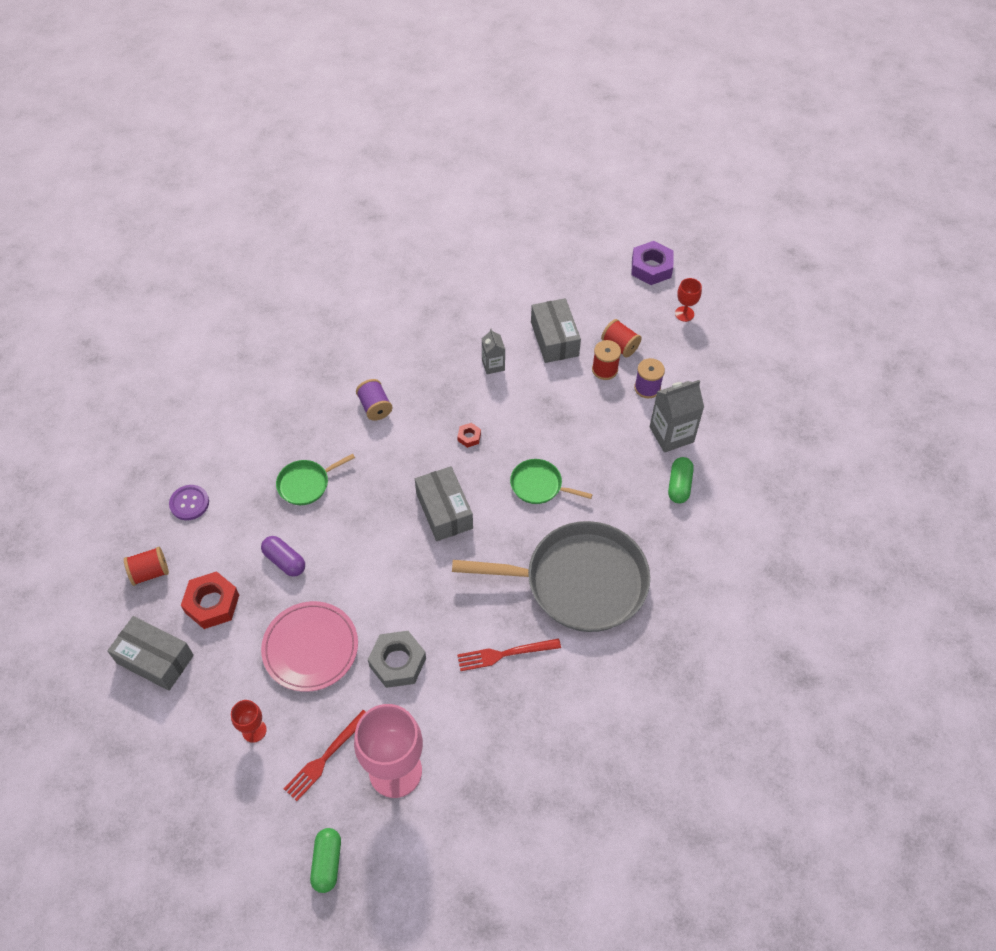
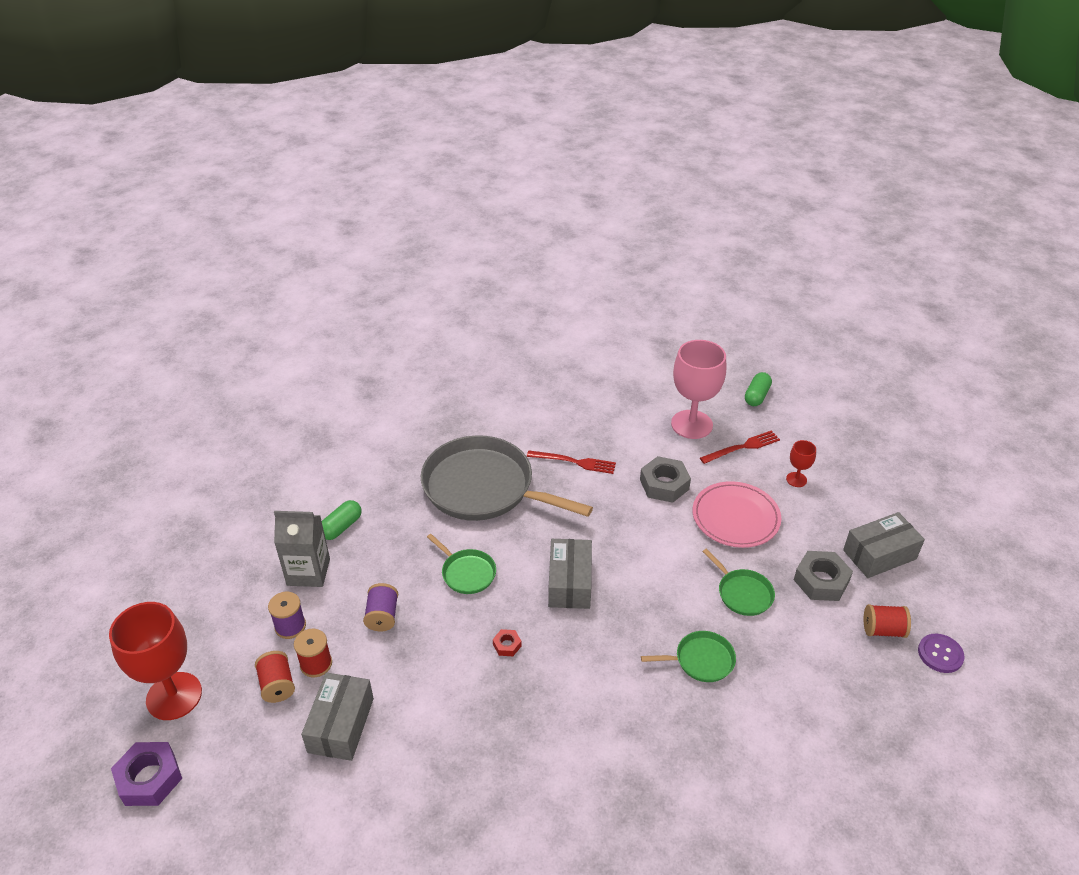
camera: 155 degrees left, 15 degrees down
(155, 659) = (879, 554): grey box -> grey box turned 75 degrees counterclockwise
(189, 503) = (835, 686): purple button -> purple button (940, 654)
(212, 603) = (821, 581): red nut -> grey nut
(284, 561) = (742, 593): purple capsule -> green pan
(375, 407) = (594, 720): purple spool -> purple spool (382, 616)
(493, 365) = (432, 719): grey carton -> none
(684, 314) = (174, 696): red goblet -> red goblet, size x2.15

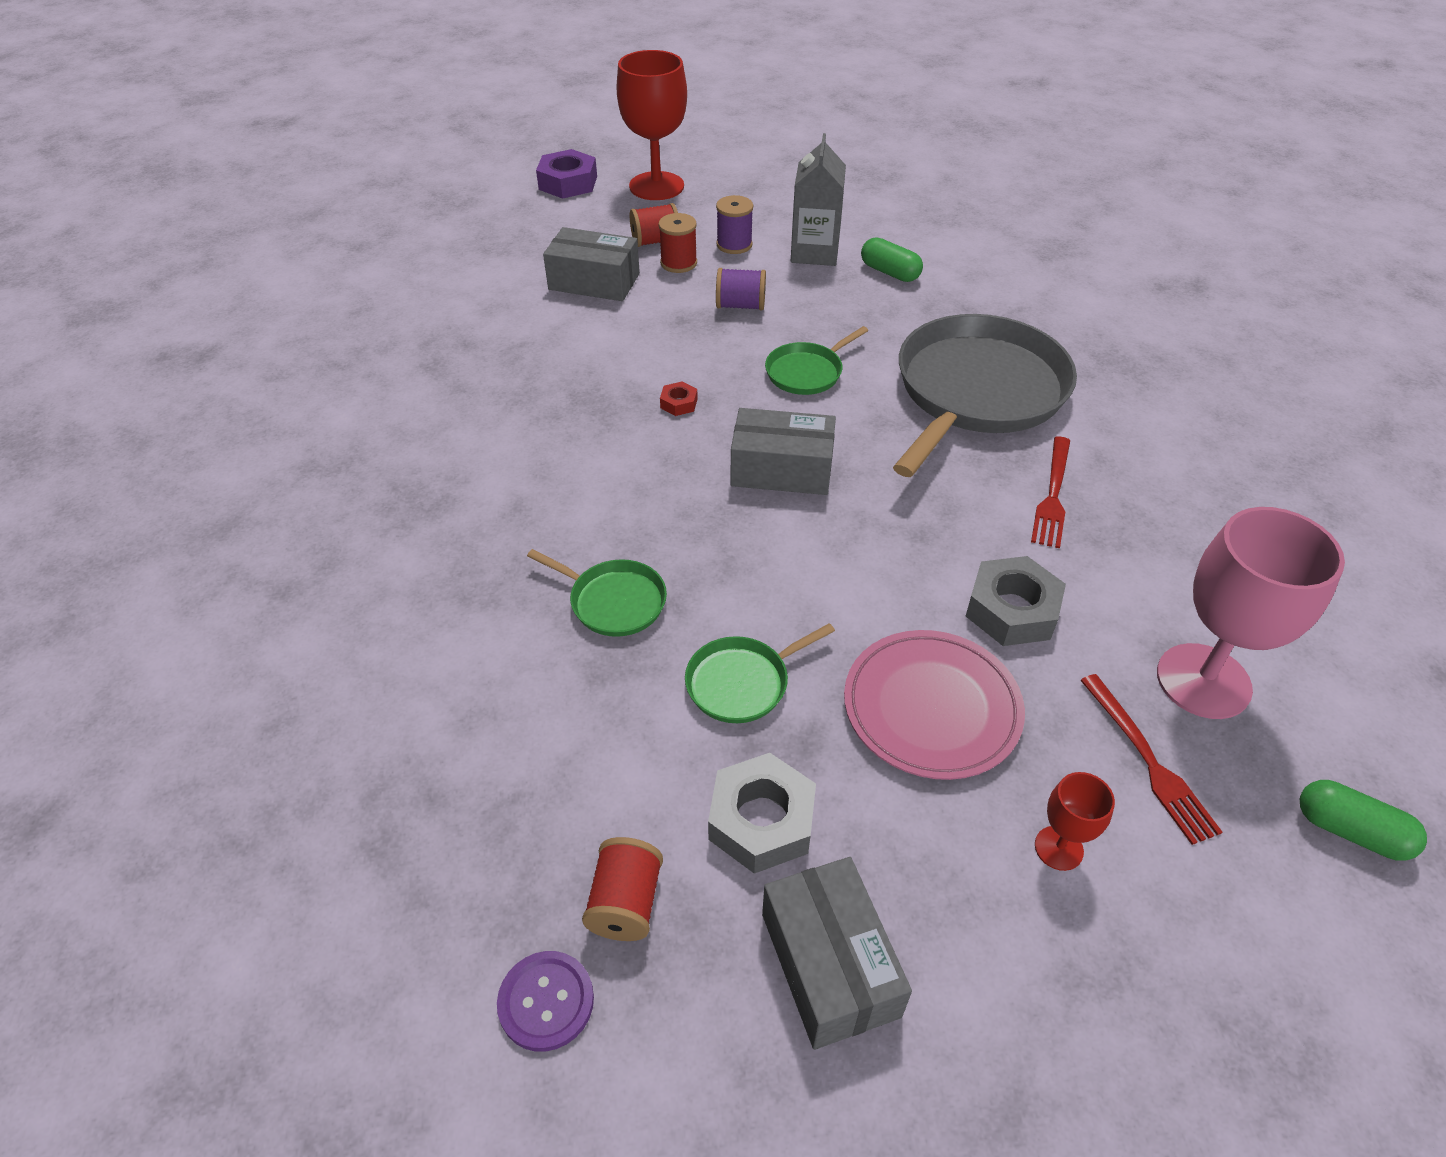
camera: 95 degrees right, 5 degrees up
(701, 660) = (613, 601): green pan -> green pan turned 60 degrees counterclockwise

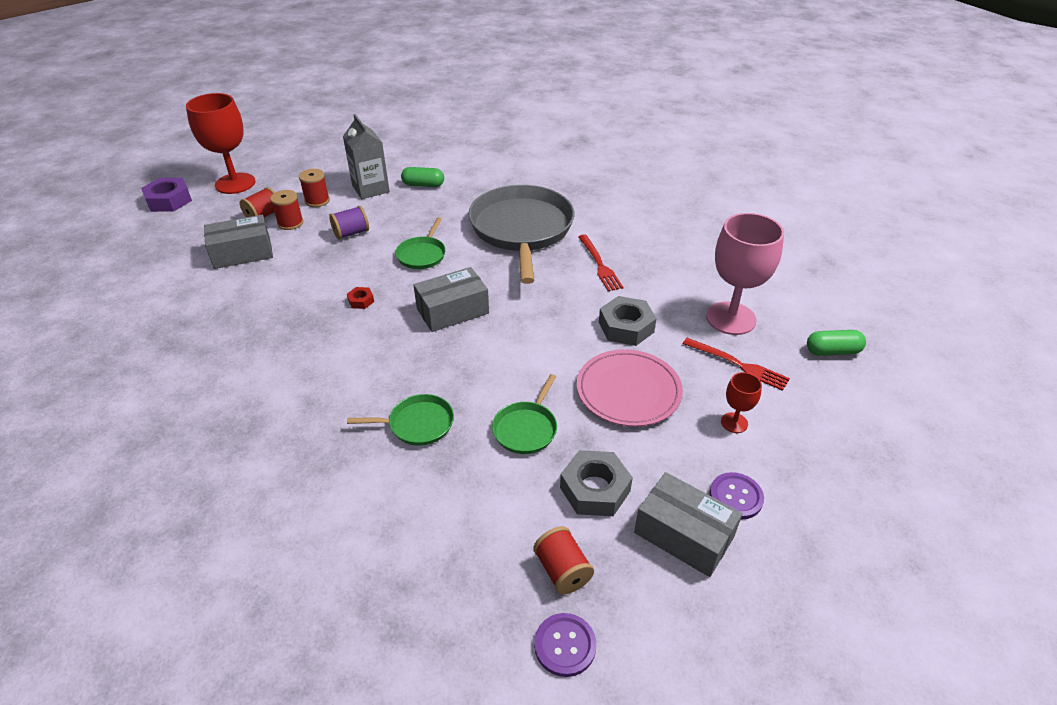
camera: 35 degrees left, 5 degrees down
(734, 244) = (317, 201): purple spool -> red spool
(959, 961) = (736, 497): none -> purple button

